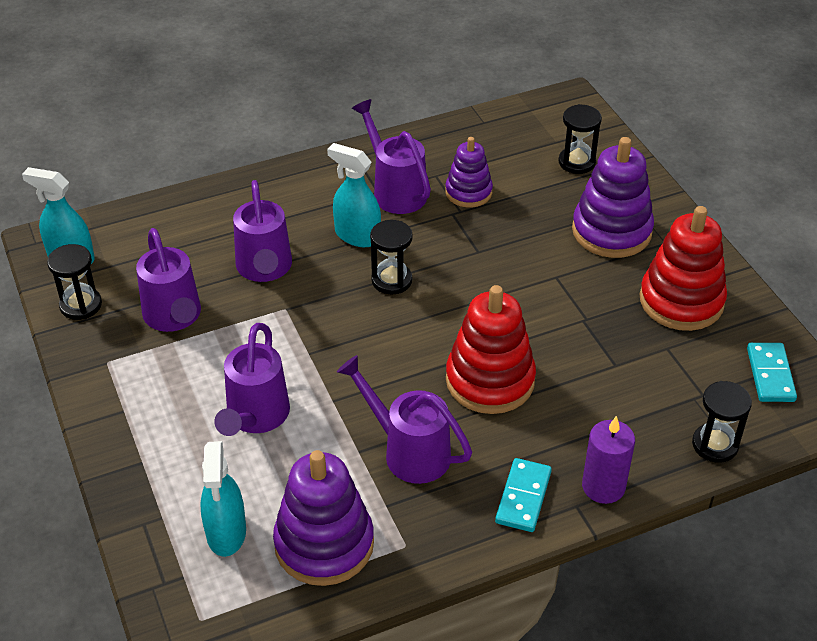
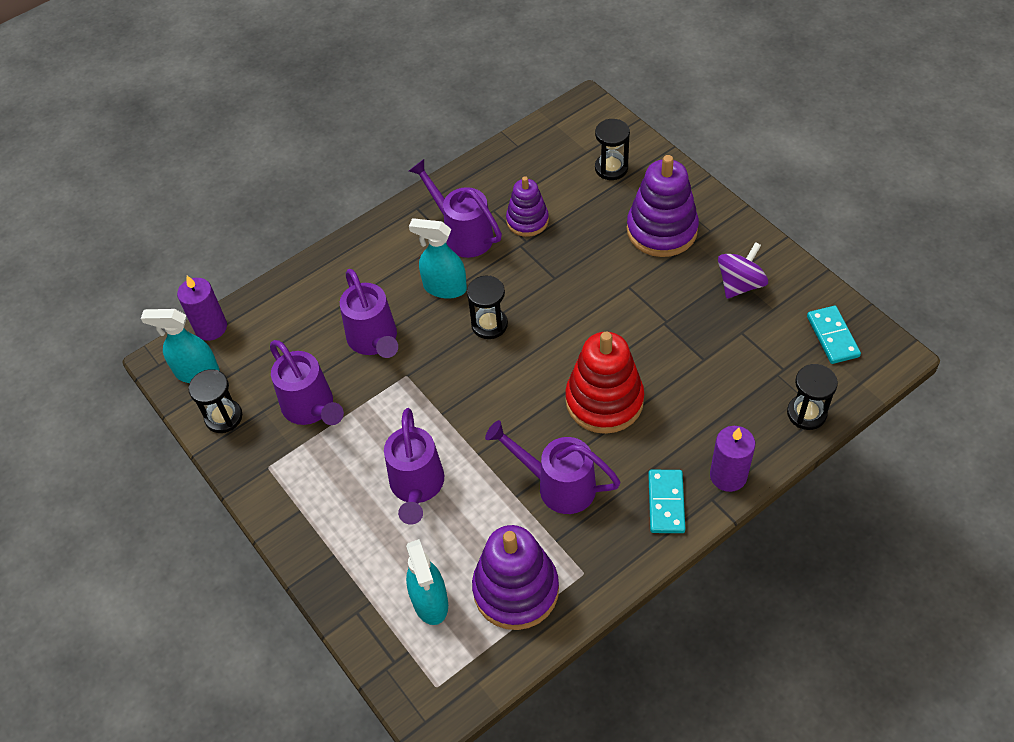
camera: 10 degrees left, 10 degrees up
(102, 220) = (211, 327): none -> purple candle
(681, 301) = (740, 284): red stacking toy -> purple spinning top

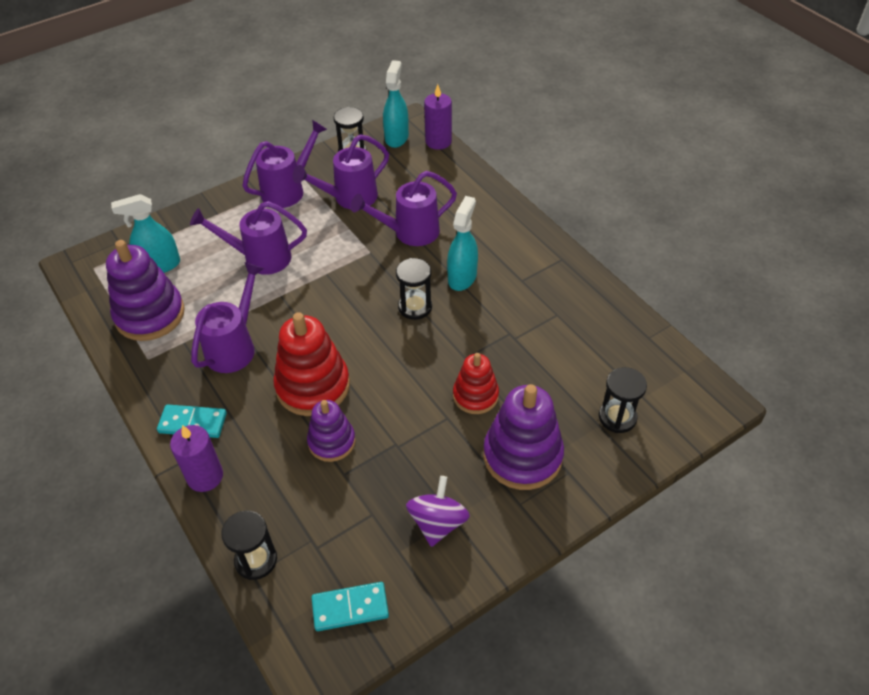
camera: 90 degrees right, 5 degrees down
(463, 234) = (526, 291): purple watering can -> purple watering can (288, 190)
(527, 220) = (542, 340): purple stacking toy -> purple stacking toy (331, 442)
(600, 267) = (475, 396): none -> red stacking toy
(740, 284) = (438, 523): purple spinning top -> purple spinning top turned 120 degrees counterclockwise

